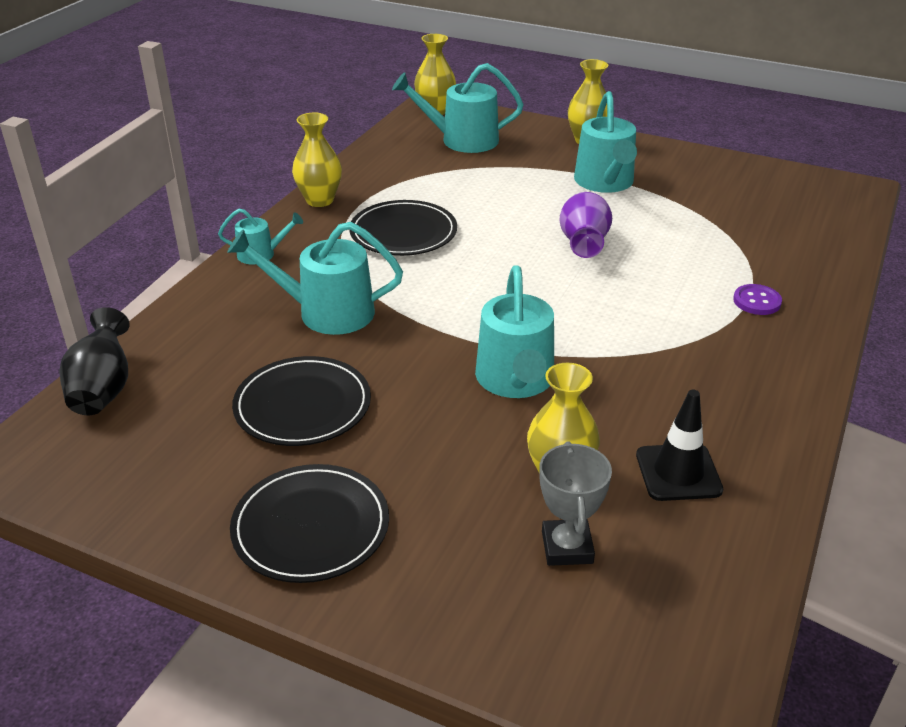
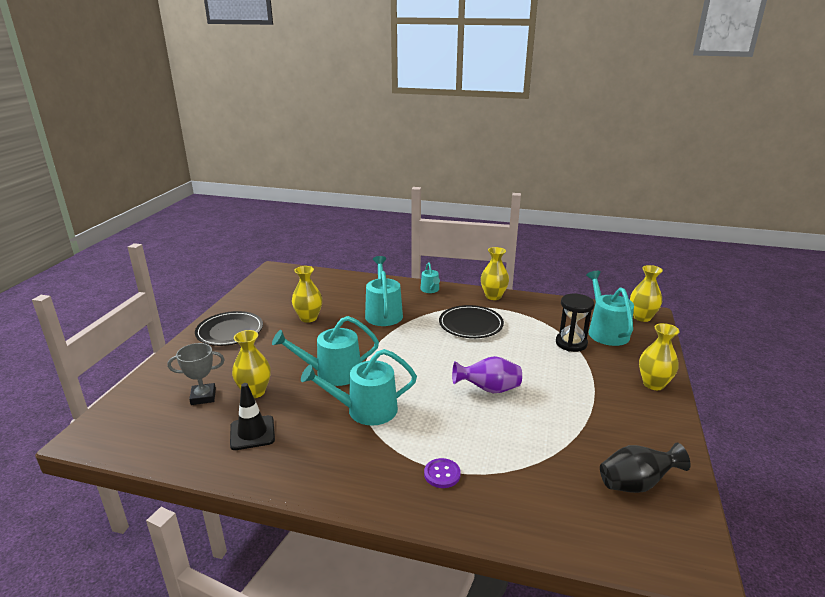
camera: 80 degrees right, 10 degrees down
(103, 389) = (317, 276): black vase -> black vase (636, 484)
(302, 405) = (308, 318): black plate -> yellow vase
(484, 168) = (571, 343): none -> black hourglass
(605, 182) = (587, 395): turquoise watering can -> turquoise watering can (366, 410)

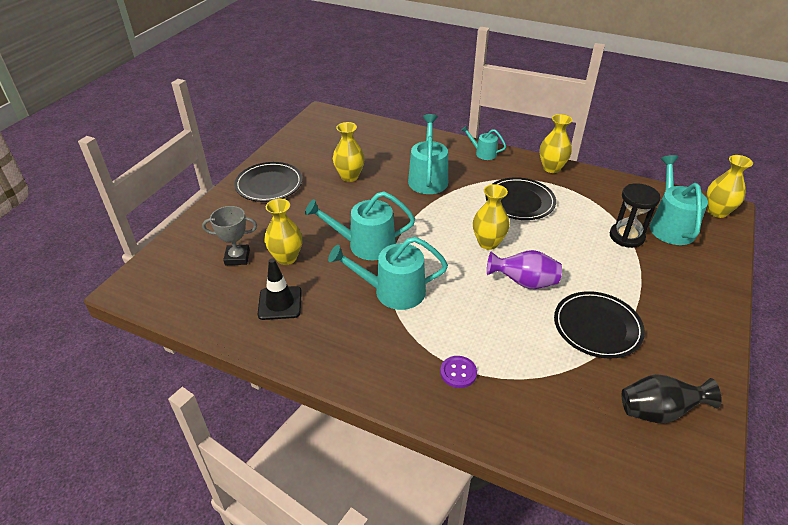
camera: 10 degrees right, 15 degrees up
(430, 290) = (483, 153): turquoise watering can -> turquoise watering can turned 120 degrees clockwise
(563, 419) = (597, 327): none -> black plate
(653, 384) = (708, 297): yellow vase -> yellow vase (488, 243)

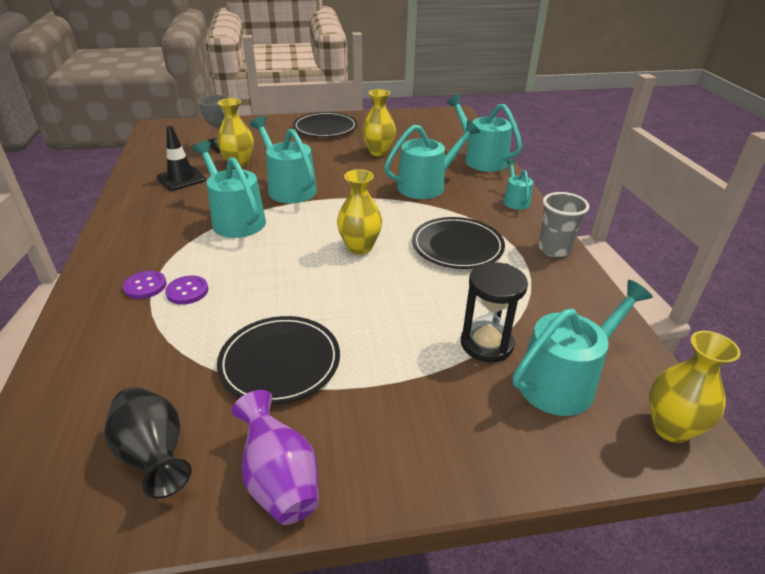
camera: 55 degrees right, 5 degrees down
(413, 138) = (482, 159): none -> turquoise watering can
(483, 349) = (187, 291): none -> purple button
(524, 282) = (314, 288): purple vase -> purple vase (280, 480)
(551, 168) = (554, 249): yellow vase -> grey cup

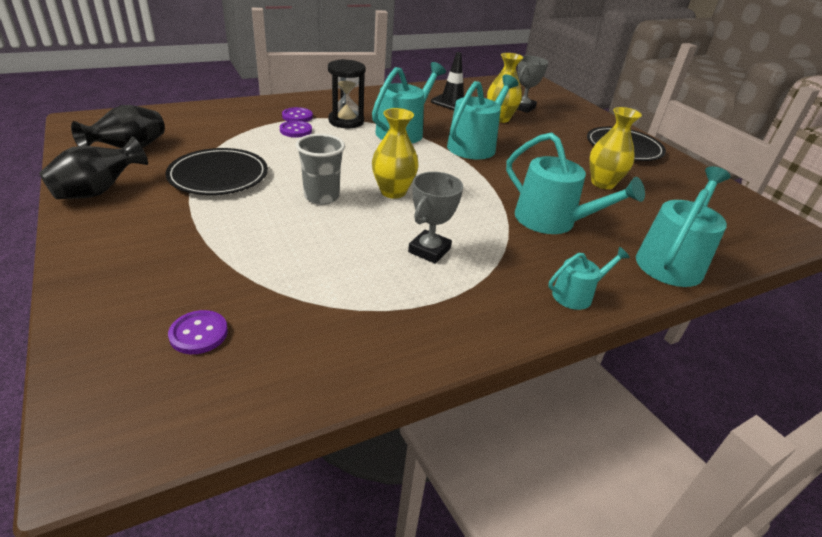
camera: 70 degrees right, 0 degrees up
(280, 480) = (98, 191): purple vase -> black vase
(457, 246) = (429, 250): black plate -> grey trophy
(486, 344) = (255, 277): black hourglass -> black hourglass (346, 121)
(554, 249) = (468, 332): grey cup -> grey cup (321, 197)
(563, 381) = (199, 333): turquoise watering can -> purple button
(670, 428) = (115, 427): yellow vase -> none

